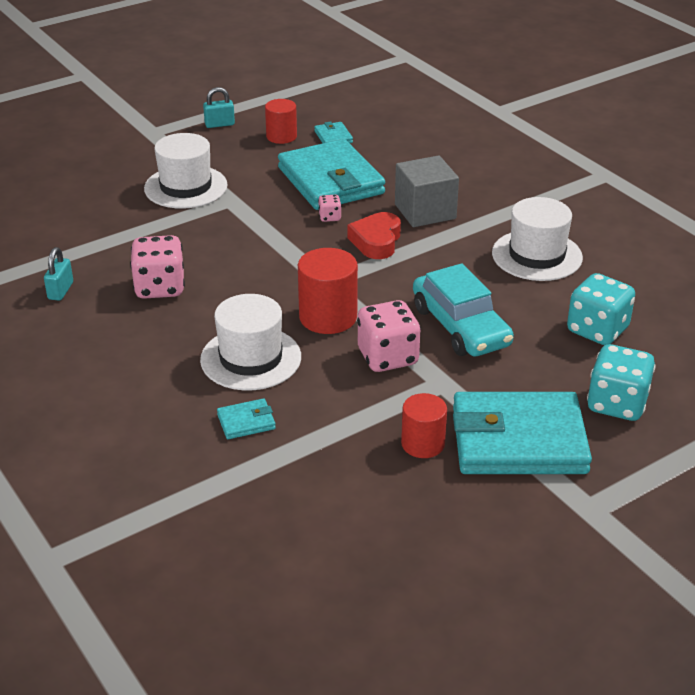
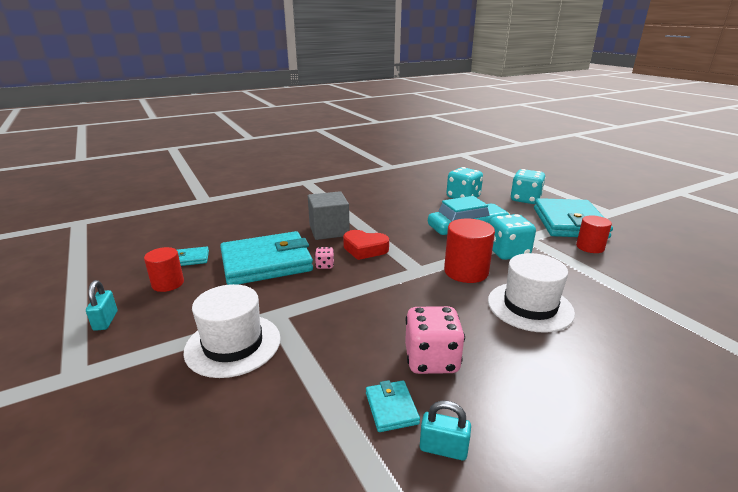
camera: 85 degrees left, 10 degrees down
(246, 422) = (610, 309): turquoise wallet -> turquoise wallet (391, 408)
(387, 357) = (507, 253): pink dice -> turquoise dice
(537, 255) = (389, 204): white hat -> none

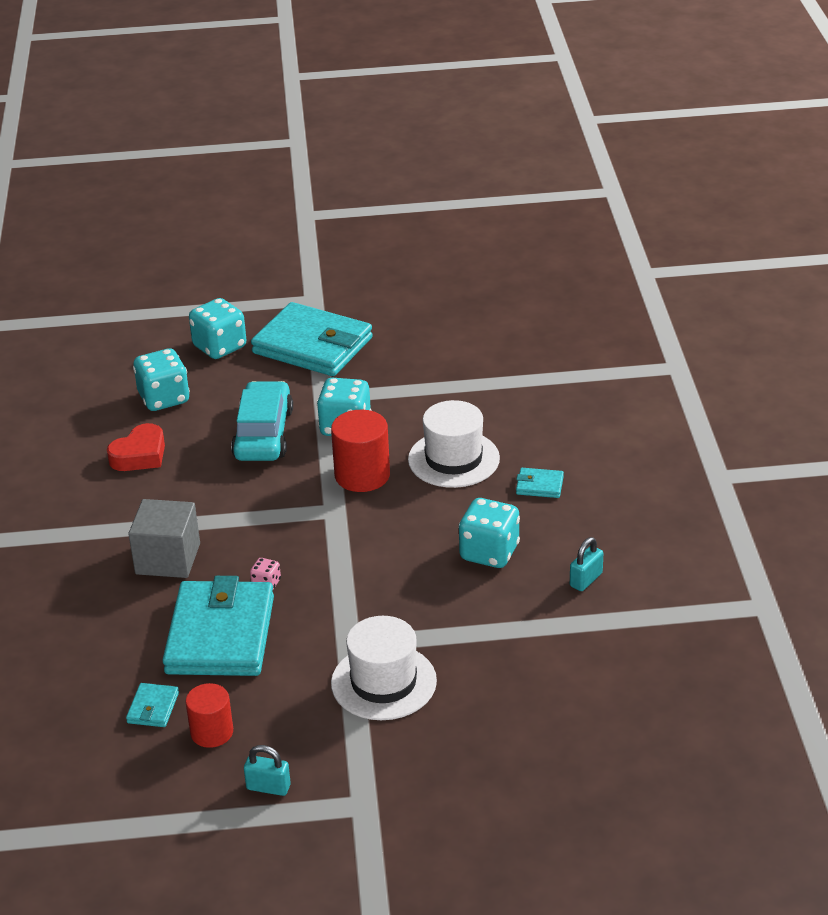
camera: 65 degrees left, 10 degrees up
(365, 249) = (249, 539): red heart -> red heart (140, 455)
(391, 408) = (532, 595): turquoise wallet -> turquoise wallet (539, 485)
(431, 360) = (489, 553): pink dice -> turquoise dice
(590, 247) = (379, 362): red cylinder -> none

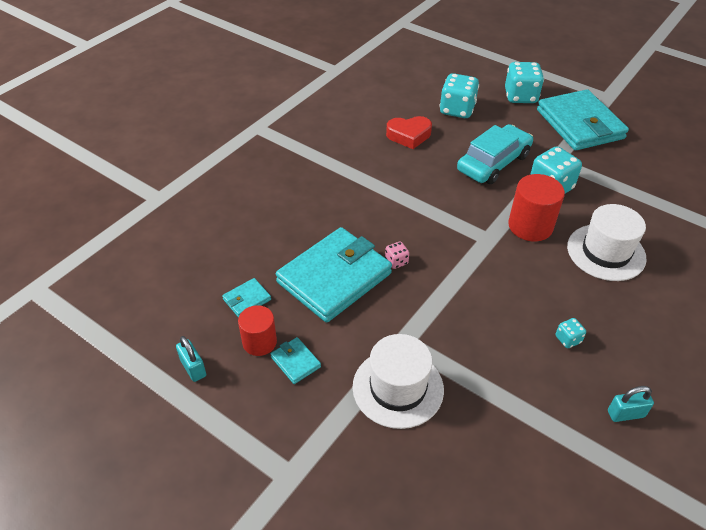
camera: 40 degrees right, 10 degrees up
(168, 559) = (357, 208): grey cube -> none
(268, 787) = (248, 410): turquoise padlock -> turquoise padlock (193, 368)
(489, 553) = (568, 339): turquoise dice -> turquoise dice, size x0.47
(539, 485) = (655, 311): turquoise wallet -> turquoise wallet (295, 362)

